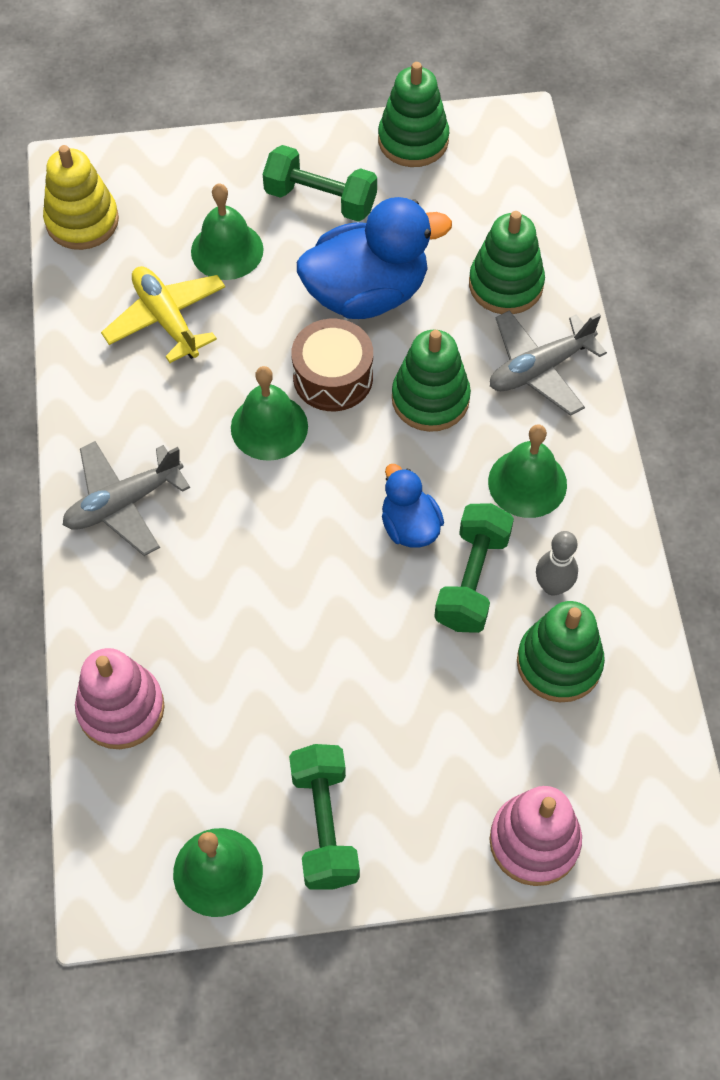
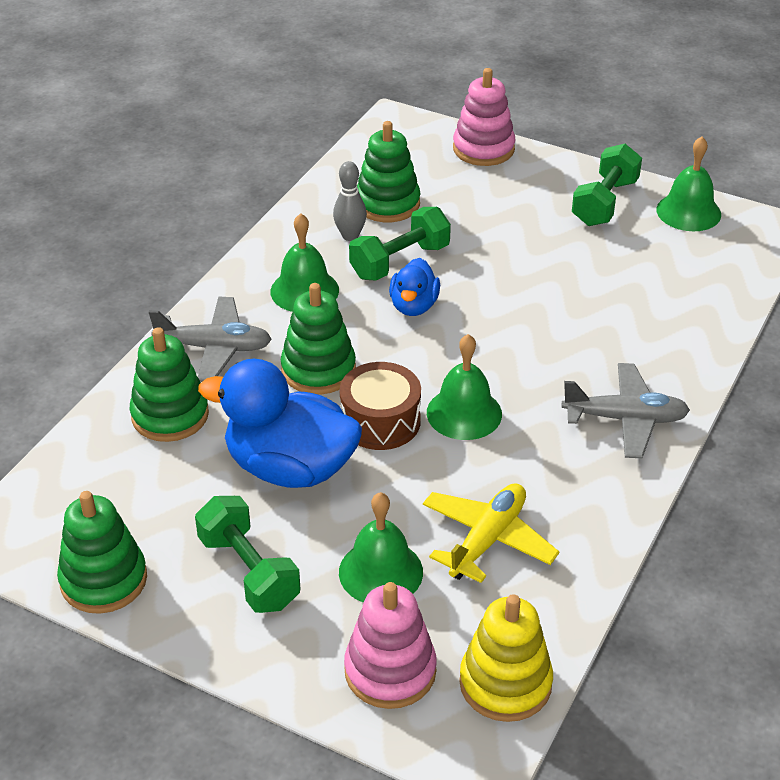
camera: 145 degrees left, 20 degrees down
(121, 708) = (705, 305): pink stacking toy -> pink stacking toy (390, 671)
(166, 319) = (488, 539): yellow plane -> yellow plane turned 150 degrees counterclockwise

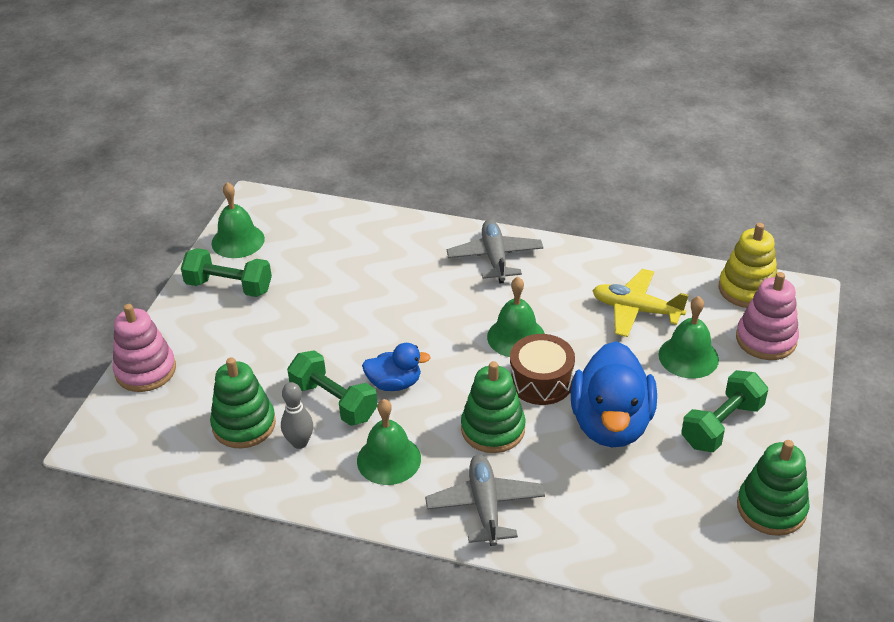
camera: 100 degrees left, 0 degrees up
(170, 415) = (580, 515): green stacking toy -> none

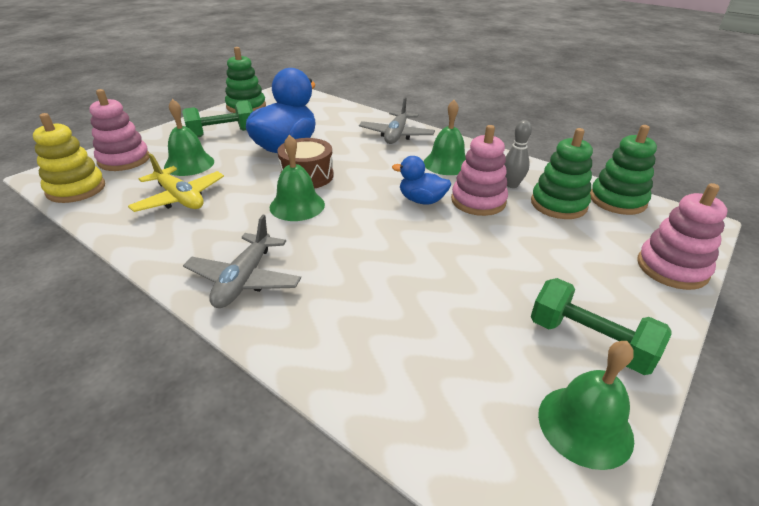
camera: 160 degrees left, 5 degrees down
(333, 402) = (478, 201): green dumbbell -> pink stacking toy
(493, 429) = (365, 161): green stacking toy -> green stacking toy (617, 200)

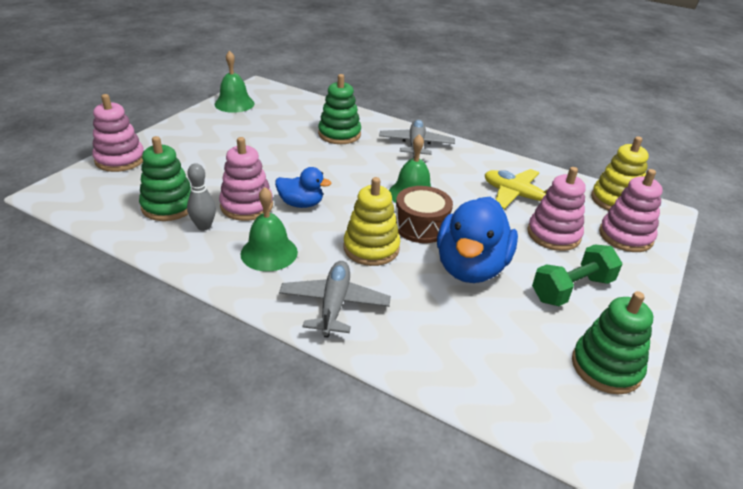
camera: 170 degrees right, 0 degrees up
(189, 164) = (553, 234): green bell -> pink stacking toy
(360, 162) = (371, 248): none -> yellow stacking toy
(589, 342) = (212, 126): green dumbbell -> none
(617, 200) = (103, 213): green stacking toy -> green stacking toy (339, 134)

